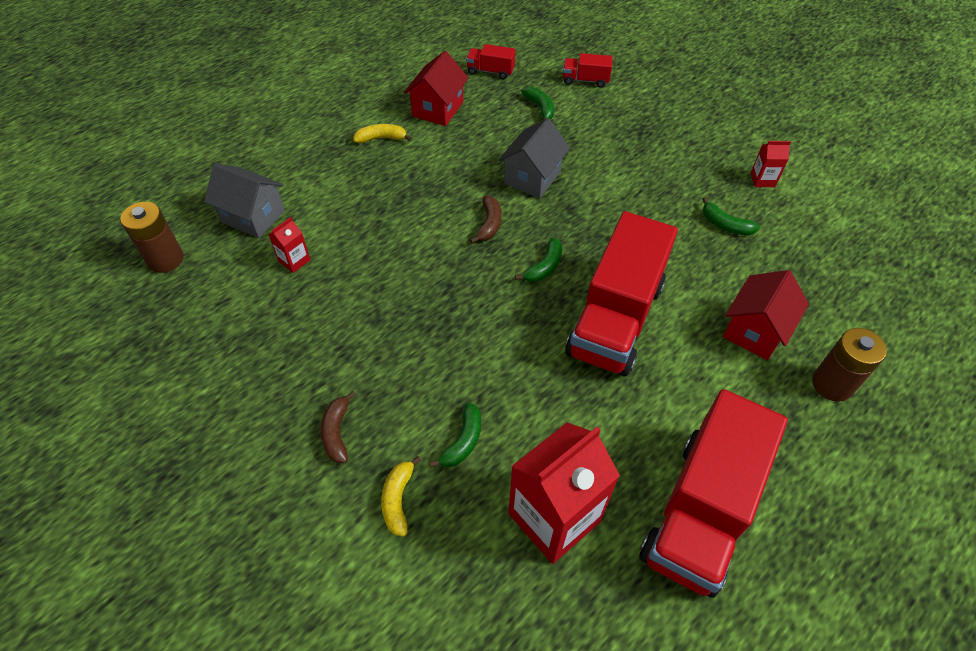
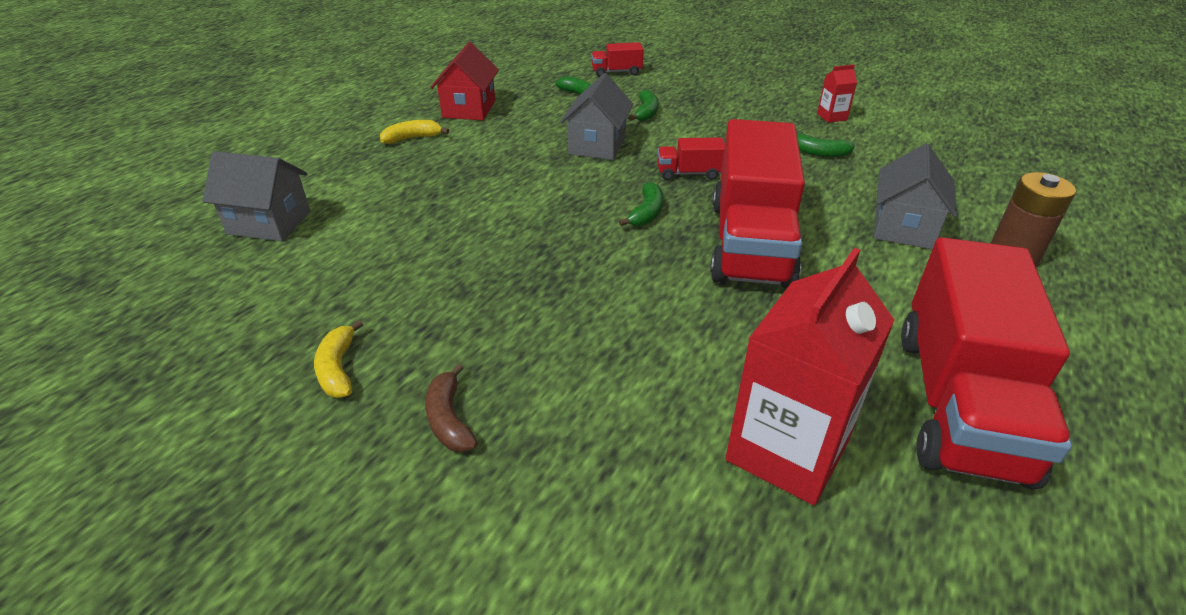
camera: 15 degrees left, 15 degrees down
(165, 259) = (152, 281): brown battery -> none
(294, 261) = (336, 254): red carton -> none
(398, 499) = (566, 479): yellow banana -> yellow banana (338, 369)
(463, 441) = (627, 393): green banana -> green banana (646, 113)
(489, 224) = (566, 188): brown banana -> none
(490, 71) = (515, 77): red truck -> red truck (689, 173)
(755, 330) = (903, 228): red house -> grey house

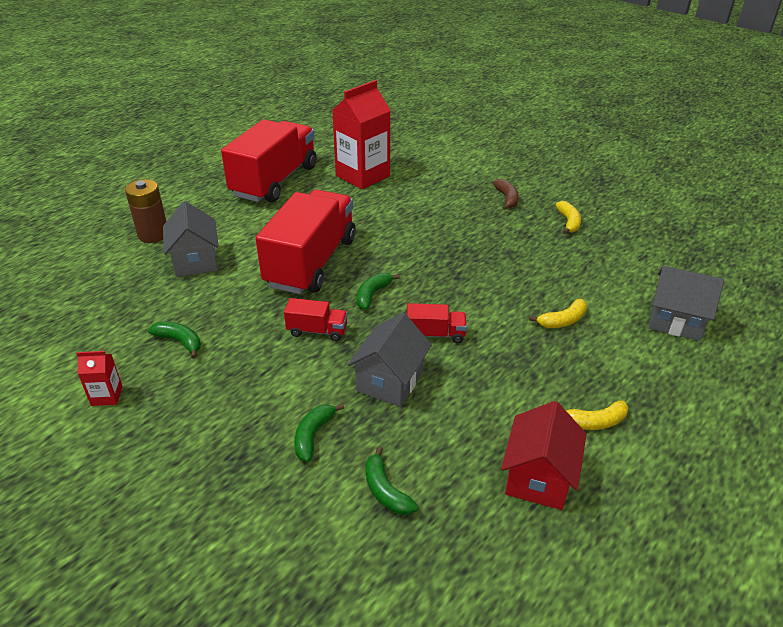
camera: 170 degrees left, 0 degrees up
(412, 209) = (562, 320): none -> yellow banana
(616, 72) = (310, 560): red truck -> red truck (435, 334)
(903, 228) = (195, 261): grey house -> grey house turned 45 degrees counterclockwise

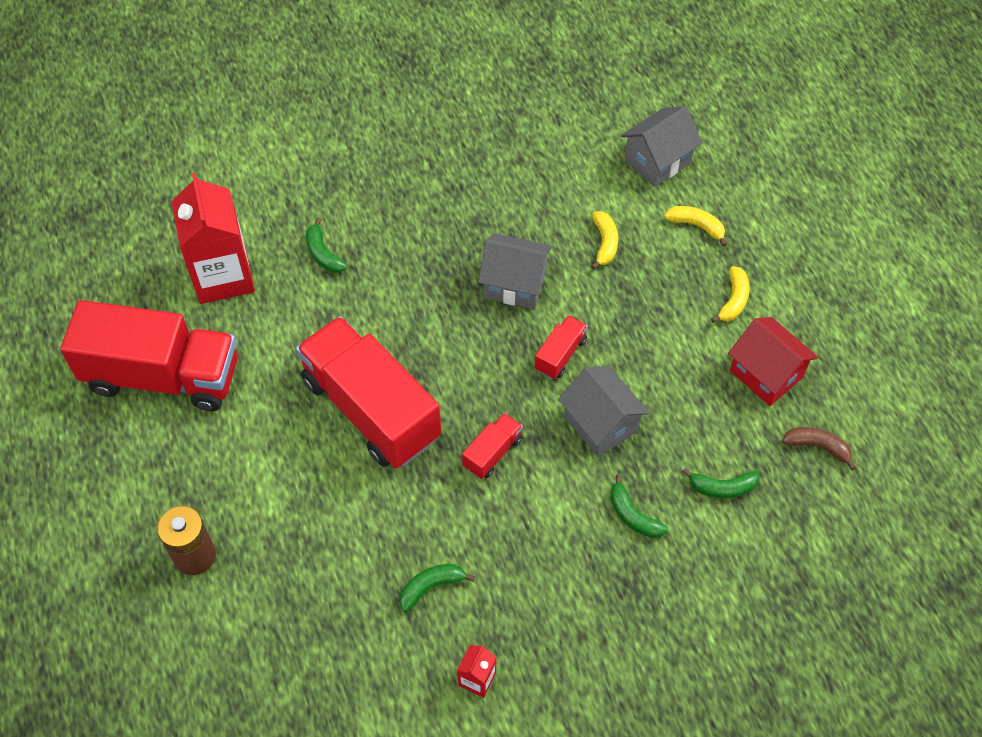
camera: 60 degrees left, 20 degrees up
(195, 261) = (287, 526): grey house -> grey house (514, 284)
(274, 181) = (162, 376): red truck -> red truck turned 135 degrees clockwise
(372, 295) = (466, 378): green banana -> green banana (323, 254)
(507, 199) = (379, 164): brown banana -> brown banana (817, 447)
(568, 222) = (461, 139): yellow banana -> yellow banana (696, 226)

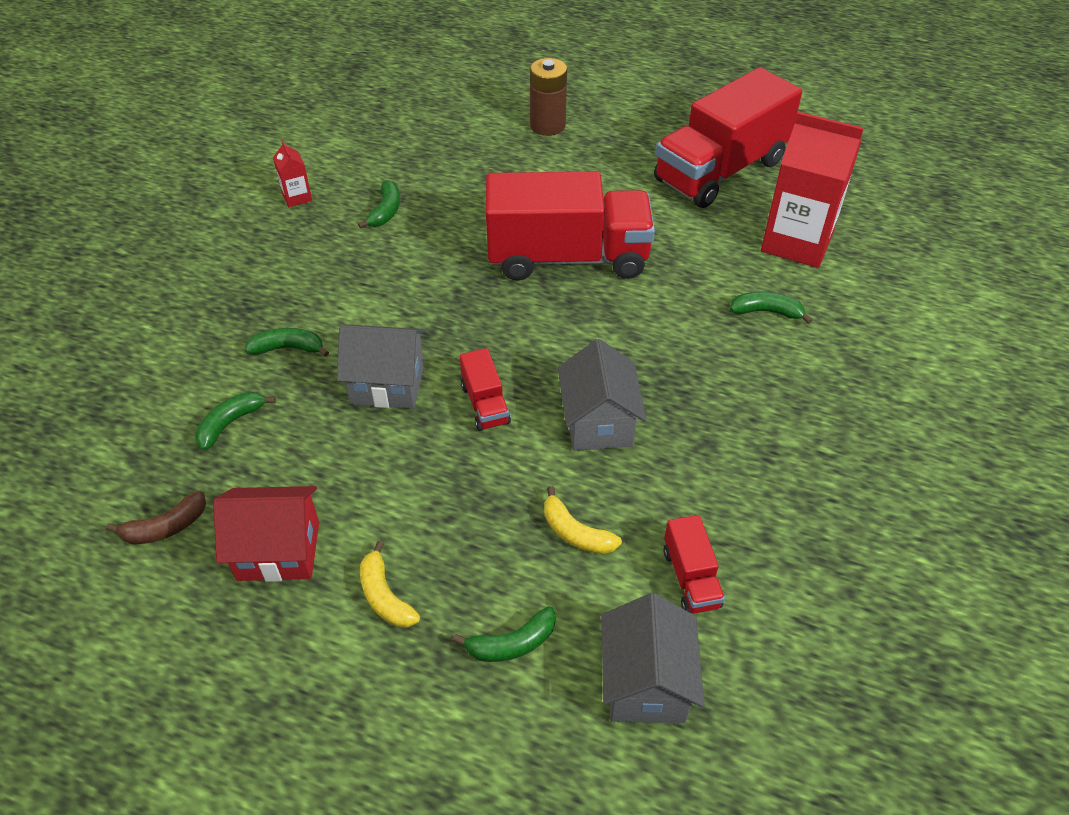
camera: 130 degrees right, 10 degrees down
(492, 453) = (446, 301): red truck -> red truck (691, 578)
(514, 284) = (598, 422): grey house -> grey house turned 60 degrees counterclockwise
(696, 226) = (512, 643): yellow banana -> green banana

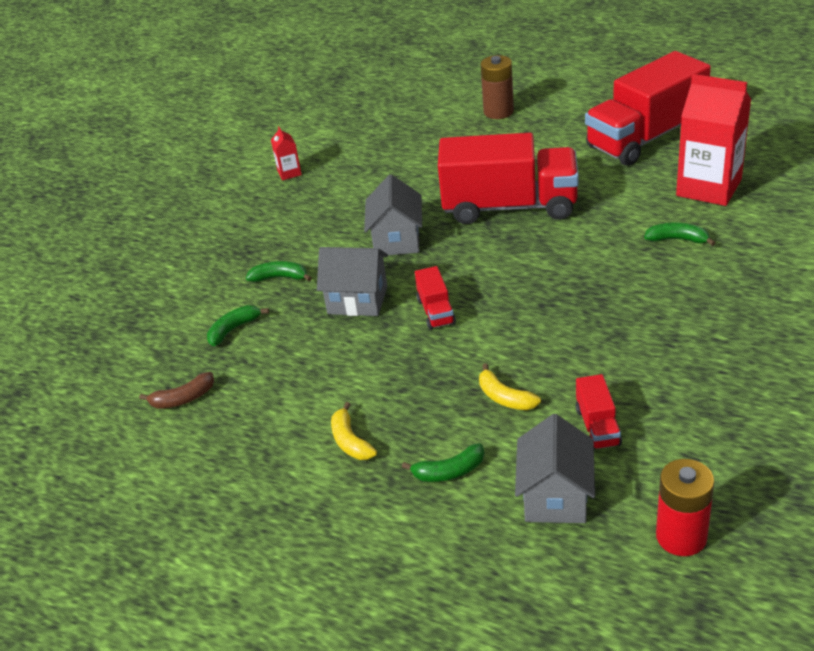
camera: 10 degrees right, 10 degrees down
(278, 551) = (269, 412): red house -> none
(385, 211) = (361, 179): green banana -> none
(598, 422) = (528, 322): grey house -> grey house (397, 240)
(802, 743) = (681, 536): none -> red battery

